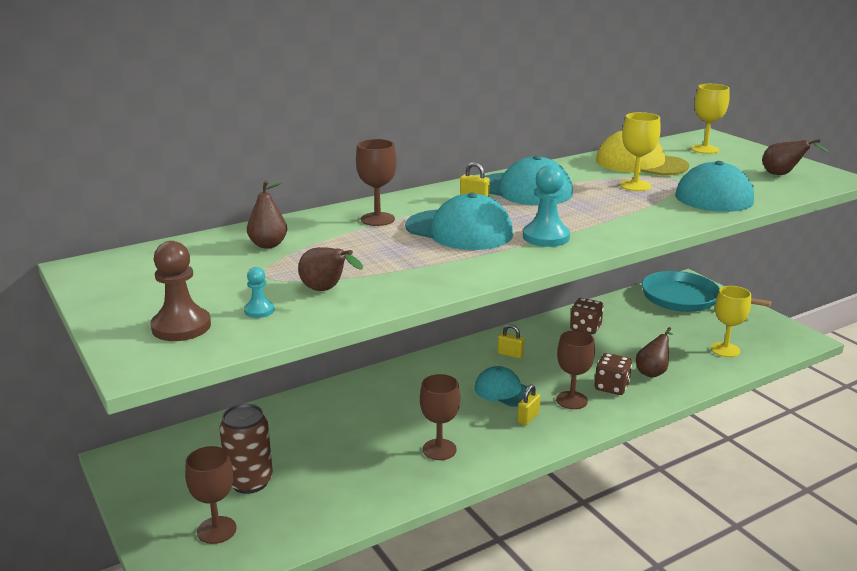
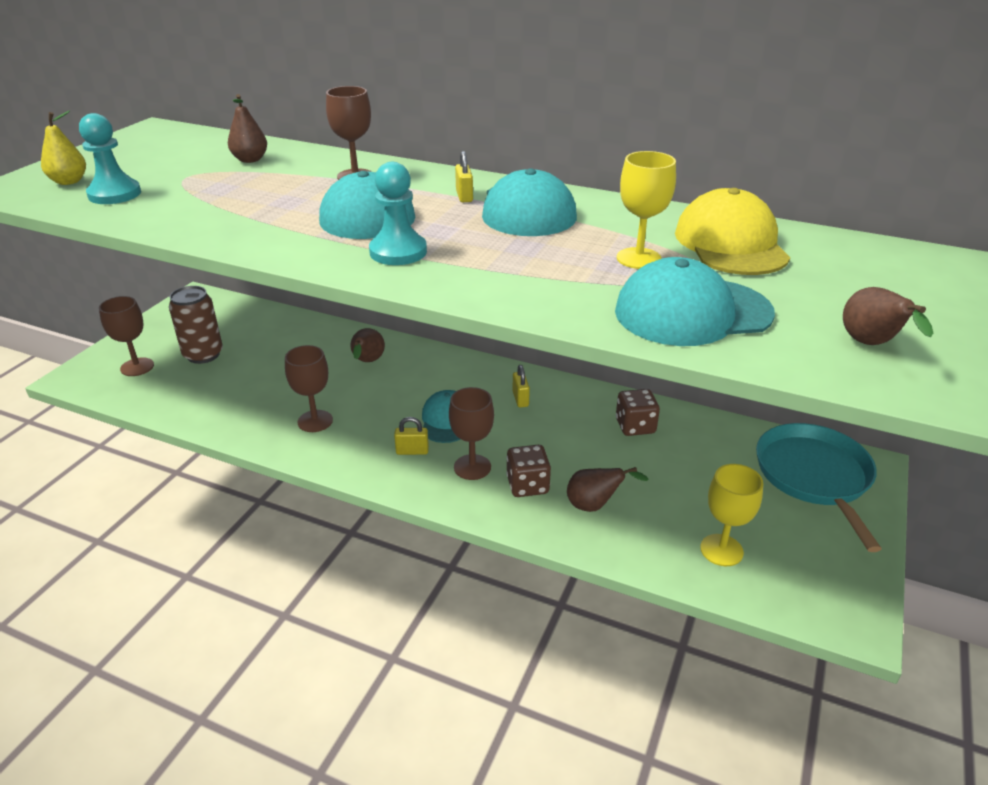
camera: 55 degrees right, 10 degrees up
(181, 327) = (69, 181): brown pawn -> yellow pear
(259, 310) = (114, 194): turquoise pawn -> turquoise pawn, size x1.87
(326, 290) = (173, 203): brown pear -> brown pear (367, 362)
(704, 149) = (874, 269): yellow goblet -> none

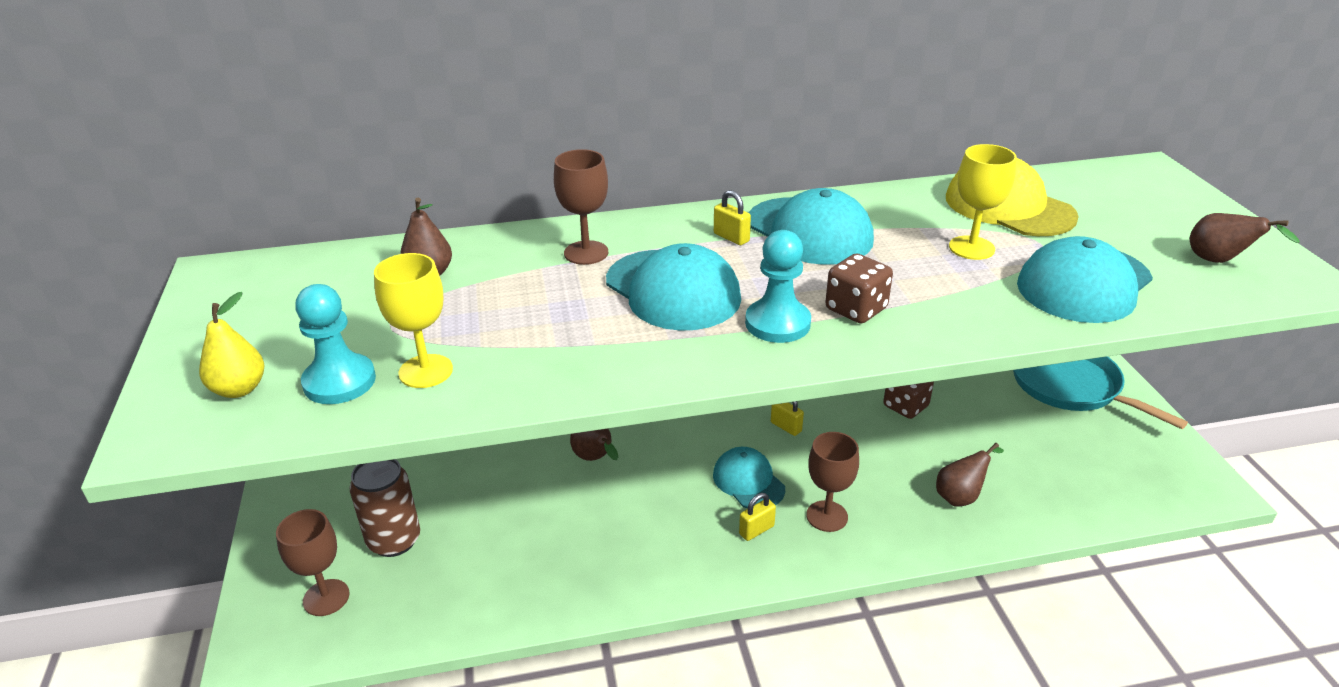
camera: 35 degrees left, 0 degrees up
(315, 421) = (624, 550): brown goblet -> none
(527, 485) = (891, 507): brown dice -> brown dice (856, 309)
(721, 550) = (1084, 483): yellow goblet -> yellow goblet (425, 371)

